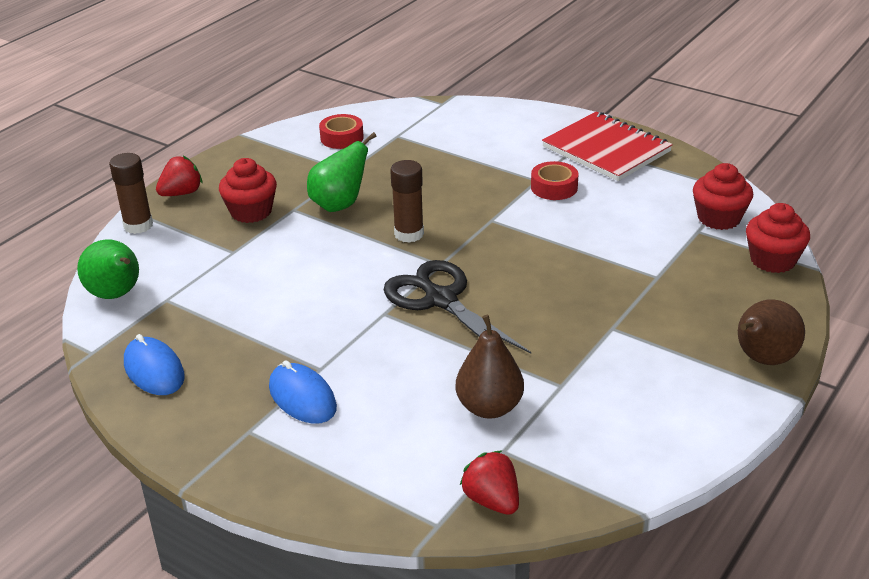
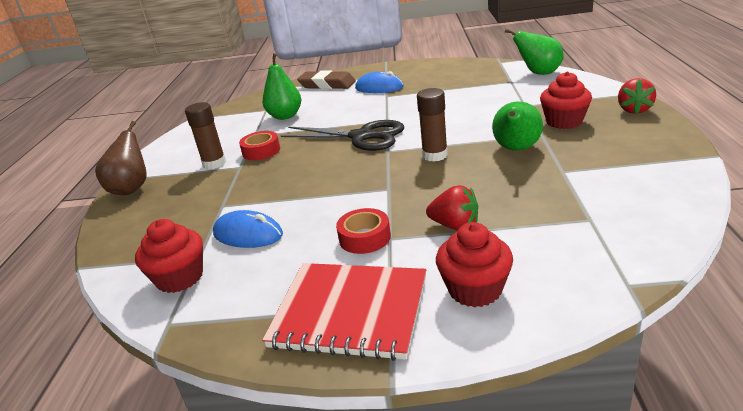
camera: 150 degrees right, 5 degrees down
(138, 225) = (609, 90): brown glue stick -> brown glue stick (214, 163)
(154, 370) = (460, 69): blue mouse -> blue mouse (248, 234)
(342, 138) = (631, 192): red tape -> red tape (261, 151)
(352, 468) = (327, 84): none -> brown eraser
(489, 407) = (285, 116): brown pear -> green pear
(492, 500) = (258, 99): red strawberry -> red strawberry (455, 225)
(772, 260) = (122, 258): red cupcake -> red cupcake (475, 289)

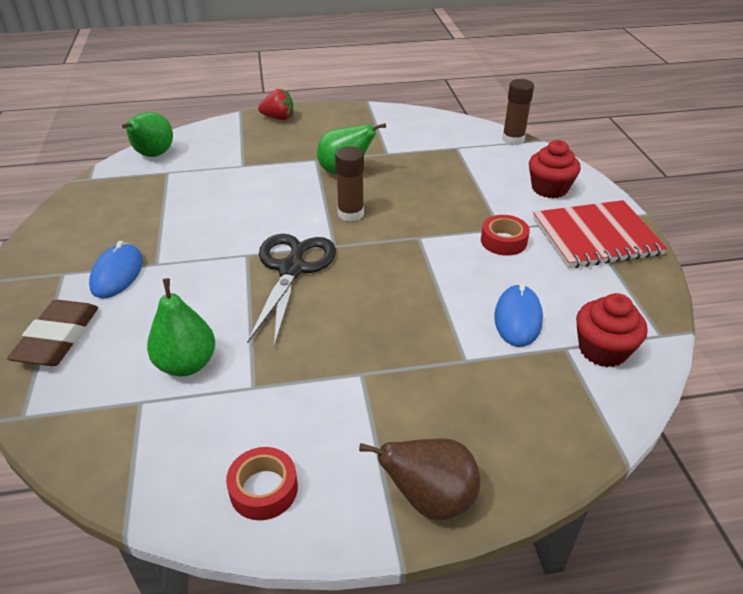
camera: 105 degrees left, 10 degrees up
(214, 163) = (349, 408): brown glue stick -> brown glue stick (513, 139)
(261, 151) = (315, 361): red tape -> red tape (263, 489)
(350, 312) = (596, 237): red notebook -> red notebook turned 75 degrees clockwise
(455, 225) = (475, 198): red strawberry -> none
(564, 121) = (292, 148): red cupcake -> none

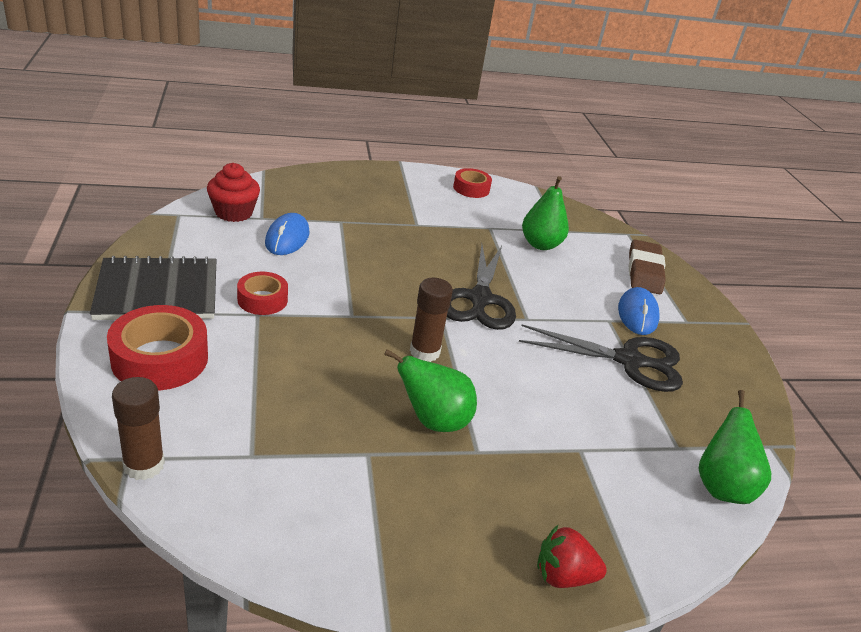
camera: 175 degrees right, 5 degrees down
(162, 226) = (629, 361): none -> black scissors
(430, 499) = (382, 174): brown pear -> none
(549, 188) = (160, 359): red cupcake -> red tape
(596, 237) = (157, 292): red notebook -> black notebook

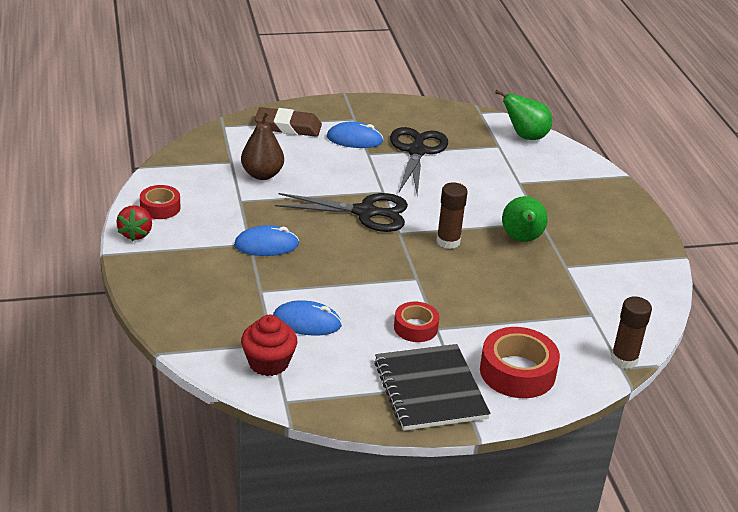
camera: 90 degrees left, 0 degrees up
(414, 232) = (266, 245): none -> blue mouse
(540, 244) = (262, 175): green pear -> brown pear
(563, 575) = (620, 198): red strawberry -> red strawberry (136, 234)

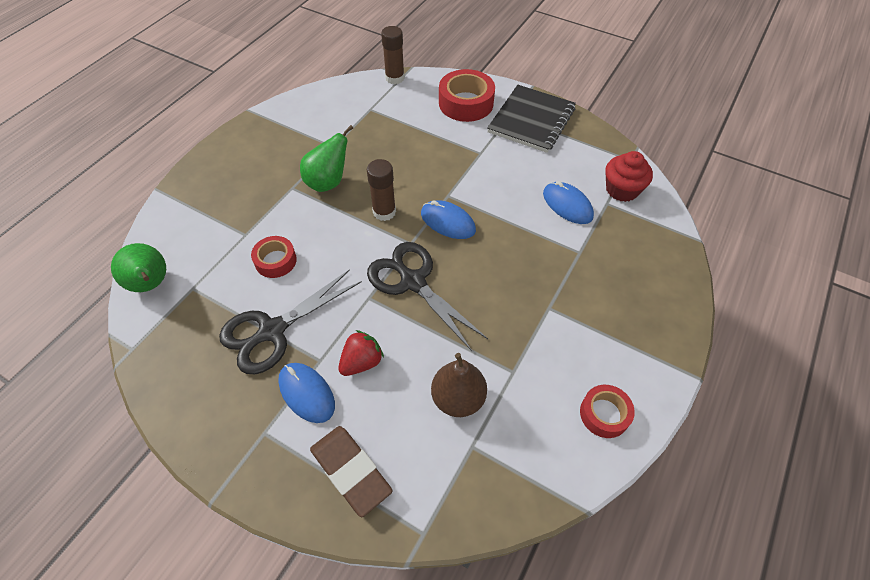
camera: 135 degrees left, 20 degrees up
(136, 234) = (652, 388): red strawberry -> red strawberry (361, 362)
(266, 245) = (536, 296): blue mouse -> blue mouse (448, 222)
(415, 327) = (494, 160): red tape -> red tape (275, 261)

